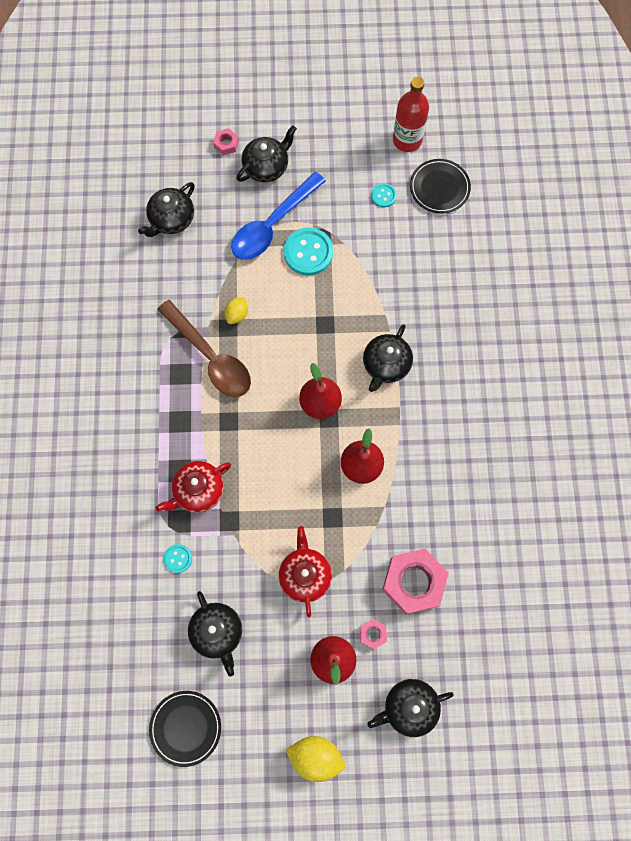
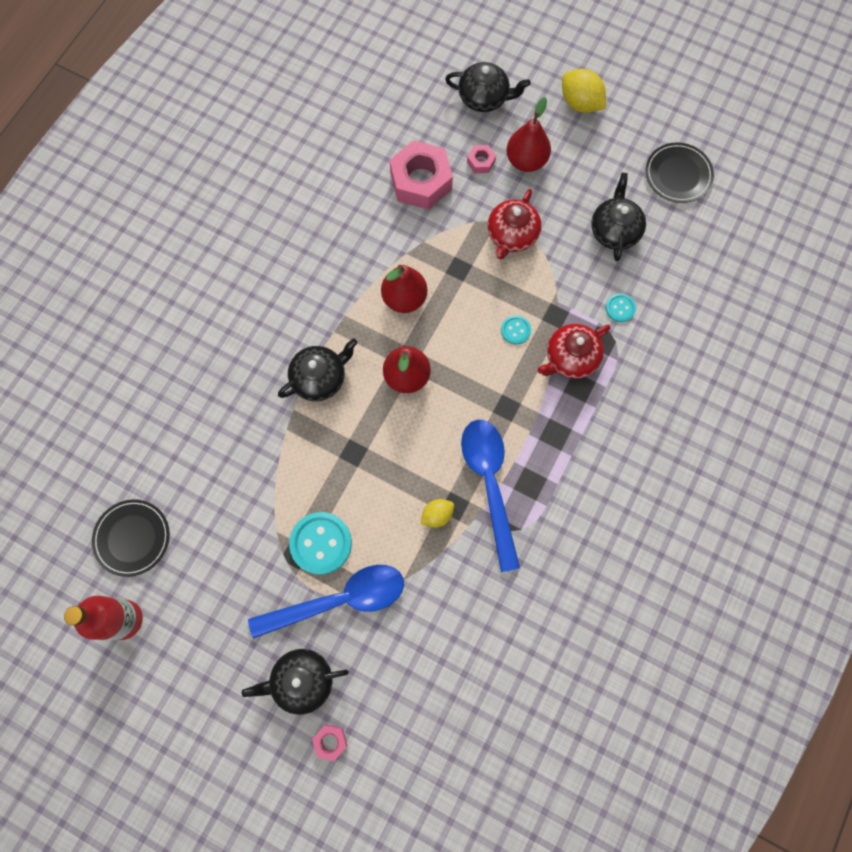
camera: 150 degrees left, 0 degrees up
(171, 219) = (448, 675): black teapot -> none
(198, 490) = (570, 358): red teapot -> red teapot turned 150 degrees clockwise
(210, 357) = (489, 484): brown spoon -> blue spoon
(383, 196) = (197, 564): turquoise button -> turquoise button (515, 330)

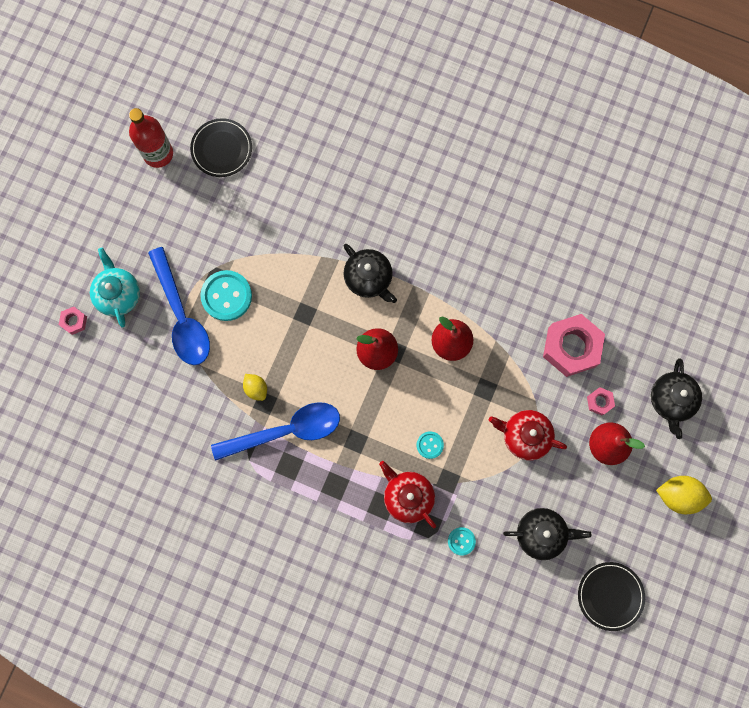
camera: 85 degrees right, 5 degrees up
(302, 680) = (118, 294): black teapot -> turquoise teapot
(580, 103) = (678, 495): yellow lemon -> yellow lemon turned 60 degrees clockwise

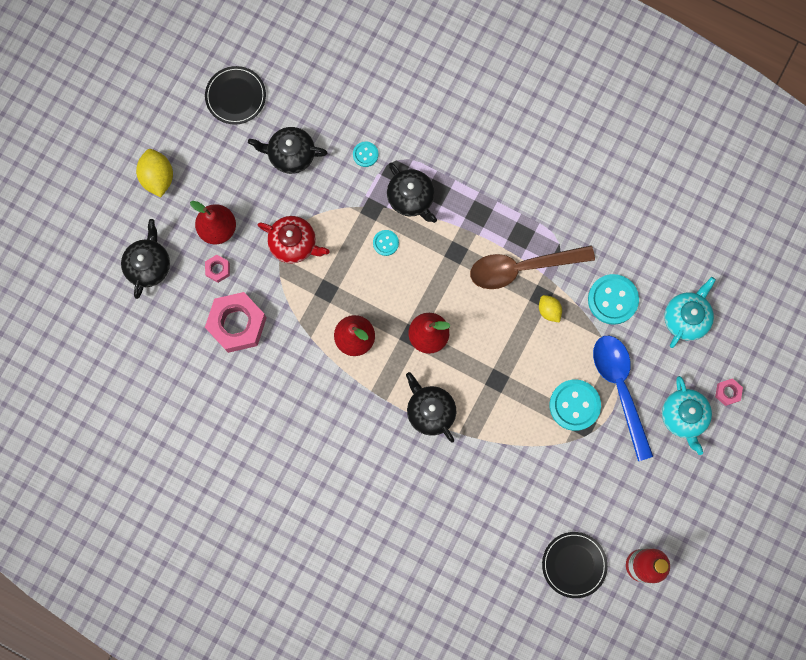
camera: 175 degrees left, 0 degrees up
(115, 393) = (686, 318): none -> turquoise teapot
(191, 405) = (612, 299): none -> turquoise button
(285, 431) = (522, 268): blue spoon -> brown spoon
(407, 496) = (411, 198): red teapot -> black teapot
(678, 495) = (158, 177): yellow lemon -> yellow lemon turned 60 degrees clockwise

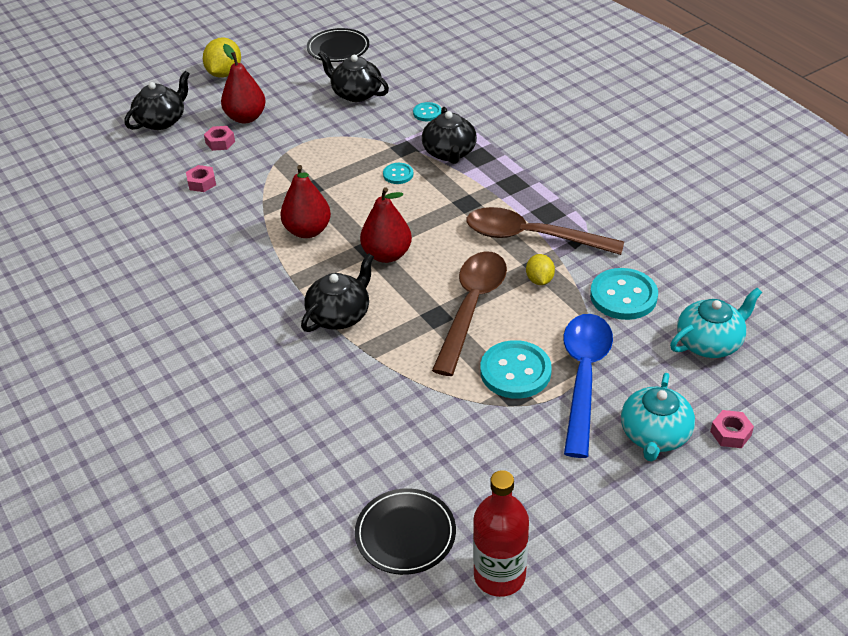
camera: 30 degrees right, 35 degrees down
(237, 324) = (202, 183): pink nut -> pink nut, size x0.45
(294, 244) = (307, 148): red teapot -> none
(430, 411) = (339, 315): black teapot -> black teapot turned 45 degrees clockwise
(516, 360) = (471, 308): none -> brown spoon

